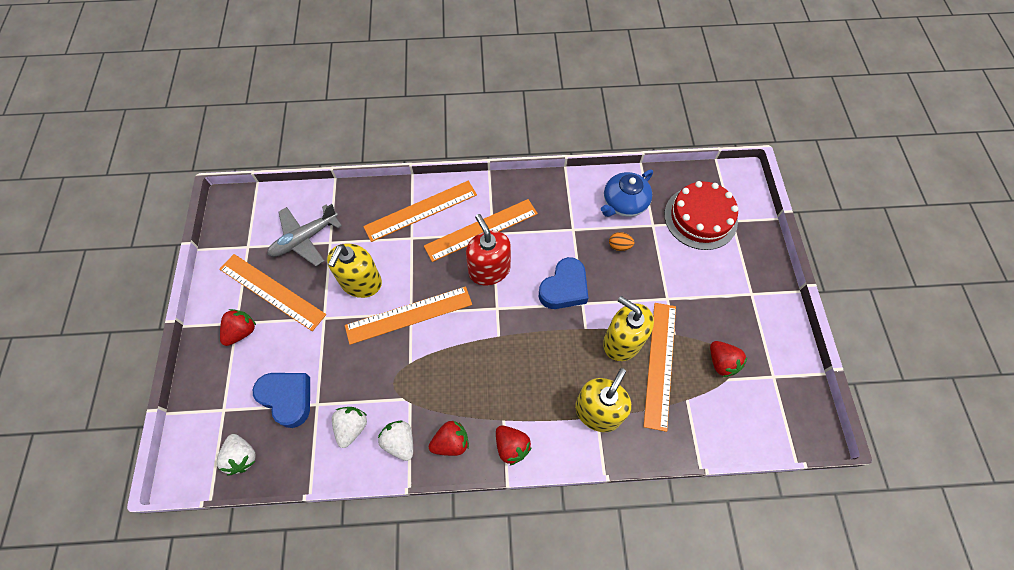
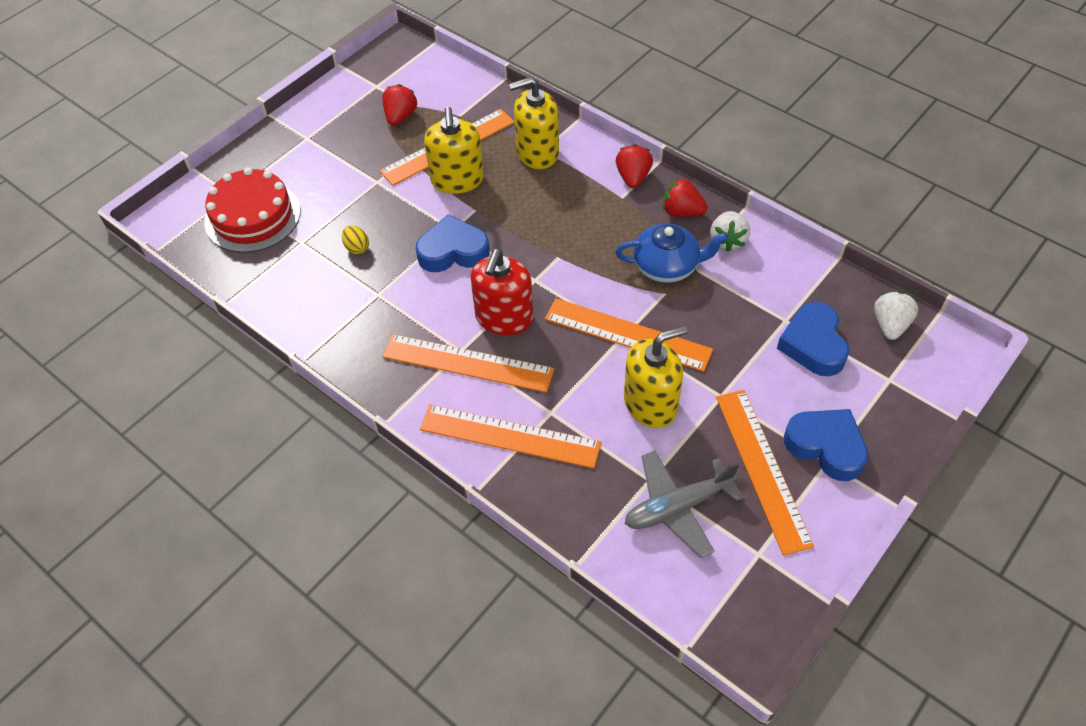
camera: 135 degrees left, 10 degrees down
(242, 331) = (826, 446): red strawberry -> blue heart
(305, 239) = (678, 507): grey plane -> grey plane turned 150 degrees clockwise
(352, 427) = (764, 279): white strawberry -> none
(619, 246) = (357, 248): orange egg -> yellow egg
(624, 203) = (298, 280): blue teapot -> blue teapot (667, 266)

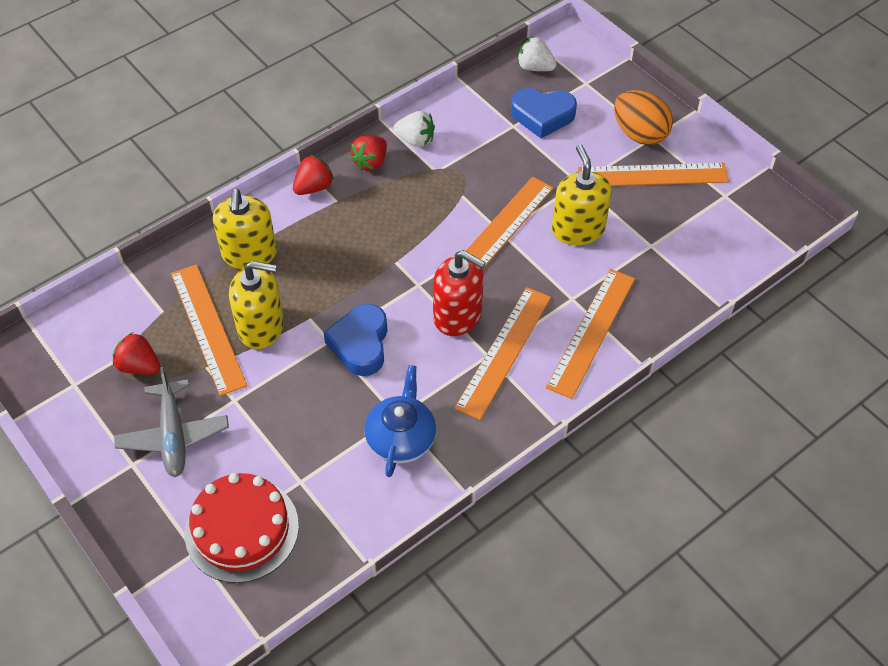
camera: 80 degrees left, 0 degrees up
(357, 248) = (327, 428): yellow egg -> none
(633, 177) = (314, 187): red strawberry -> red strawberry turned 120 degrees clockwise
(667, 266) = (432, 186): blue teapot -> blue teapot (401, 438)
(678, 507) = (679, 233): grey plane -> grey plane (173, 435)
(826, 446) = (639, 134): blue heart -> orange egg

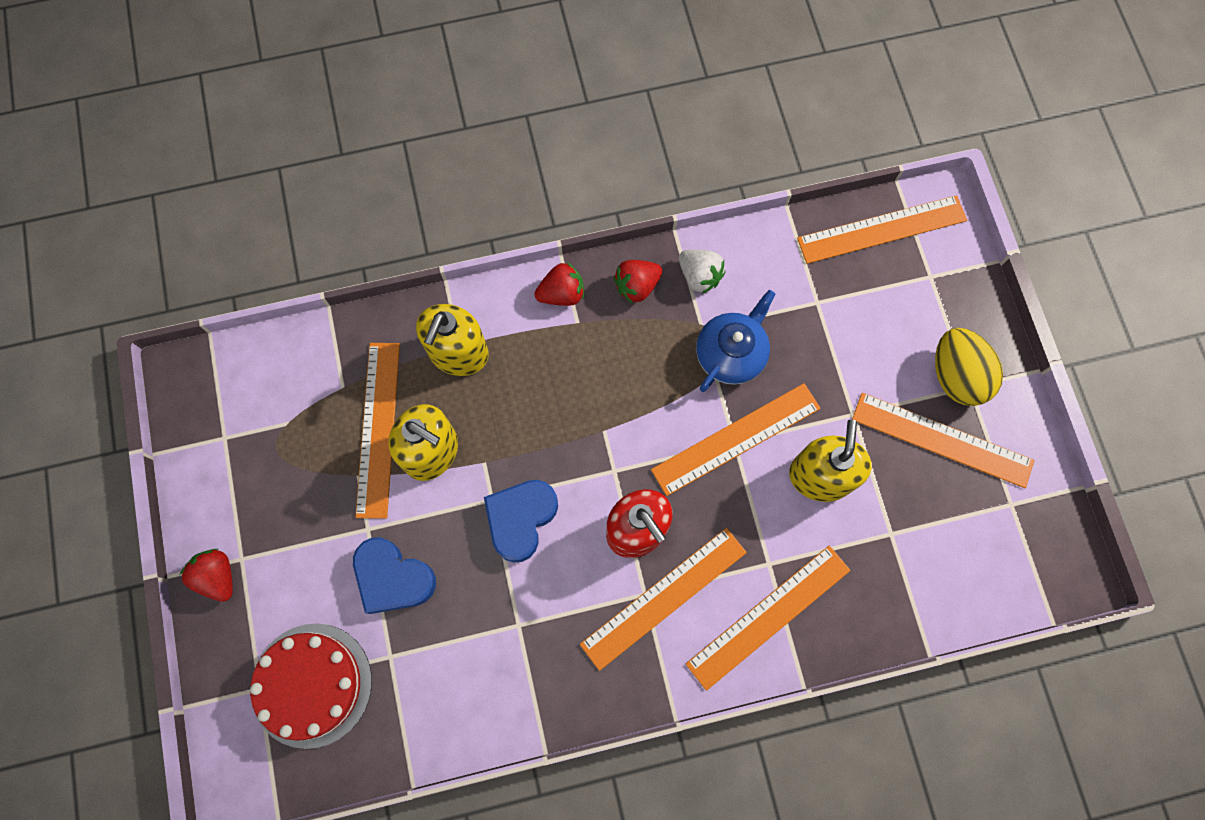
camera: 25 degrees right, 20 degrees up
(139, 366) = (293, 445): red strawberry -> red strawberry (217, 576)
(173, 435) = (292, 544): grey plane -> none
(401, 438) = (510, 654): blue teapot -> blue teapot (731, 353)
(535, 67) = (882, 230): white strawberry -> orange ruler
(542, 116) = (857, 302): blue heart -> blue heart (393, 578)
(639, 134) = (956, 376): orange egg -> yellow egg

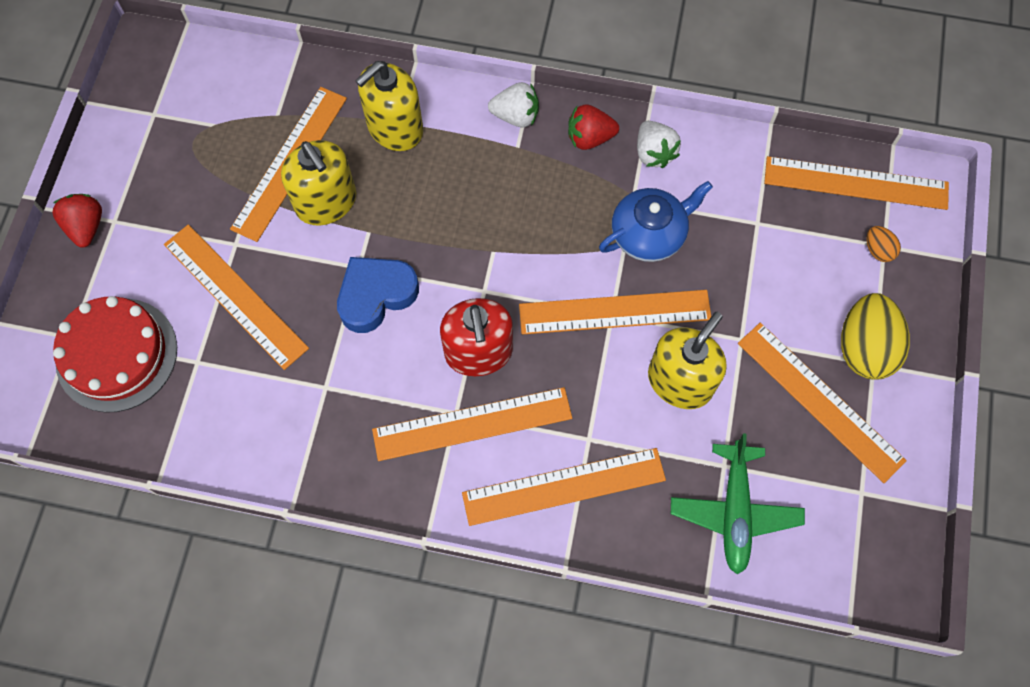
camera: 25 degrees right, 5 degrees down
(393, 578) = (235, 295): blue heart -> orange ruler
(562, 294) = (516, 116): red strawberry -> white strawberry
(918, 570) = (734, 511): none -> green plane
(927, 282) = (878, 250): none -> orange egg

